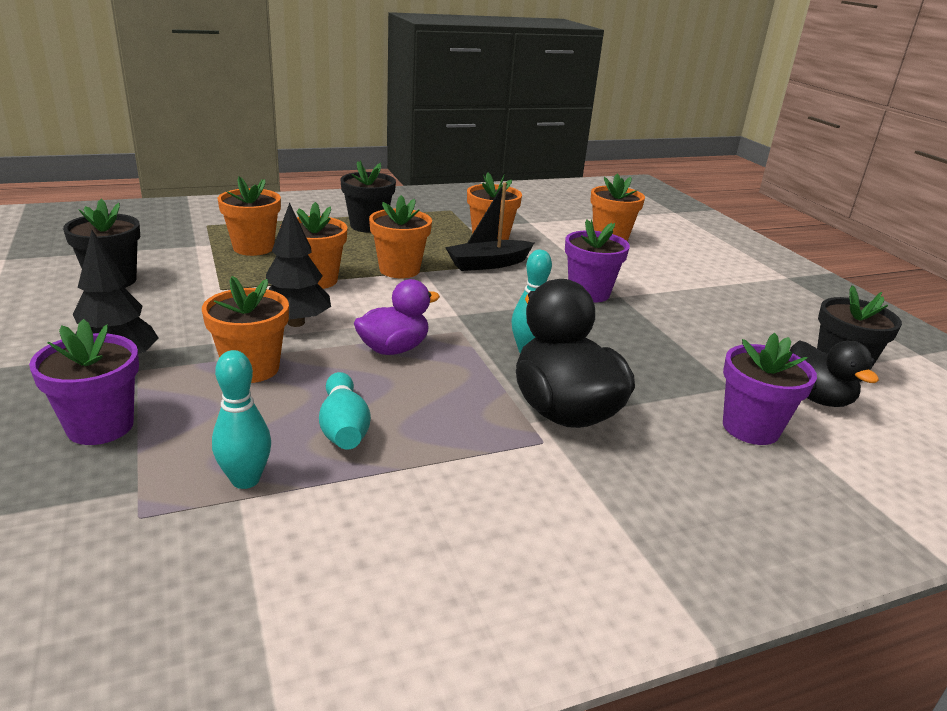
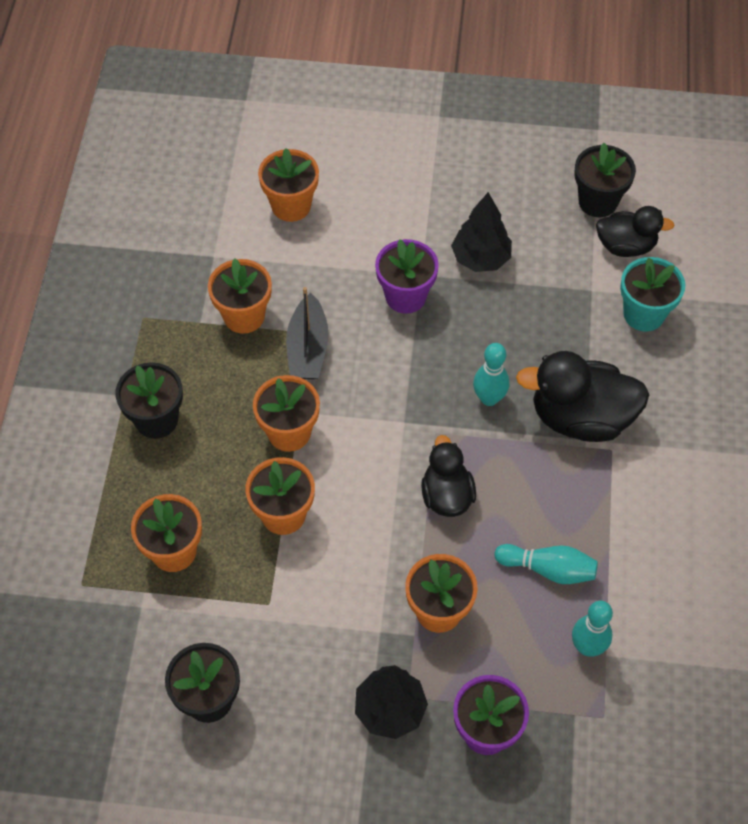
camera: 60 degrees left, 30 degrees up
(296, 323) = (369, 556): black tree -> black tree (480, 259)
(393, 349) = (446, 495): purple duck -> black duck
(750, 428) = (644, 314): purple flower pot -> turquoise flower pot

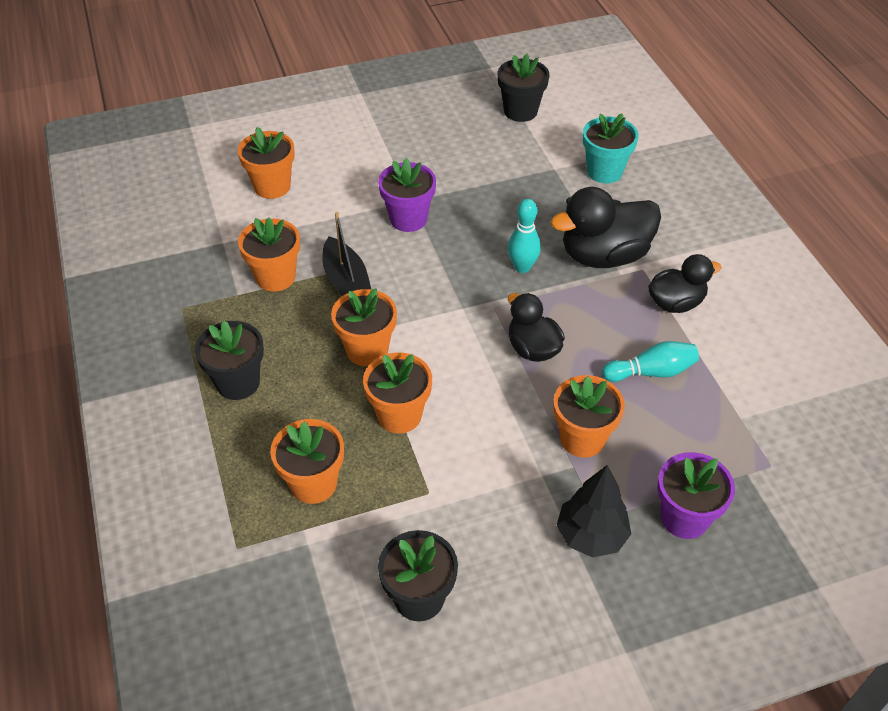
camera: 25 degrees left, 10 degrees down
(480, 259) = (453, 175): black tree -> none
(587, 647) = (721, 418): turquoise bowling pin -> none
(626, 246) = (561, 133): black duck -> black duck (675, 303)

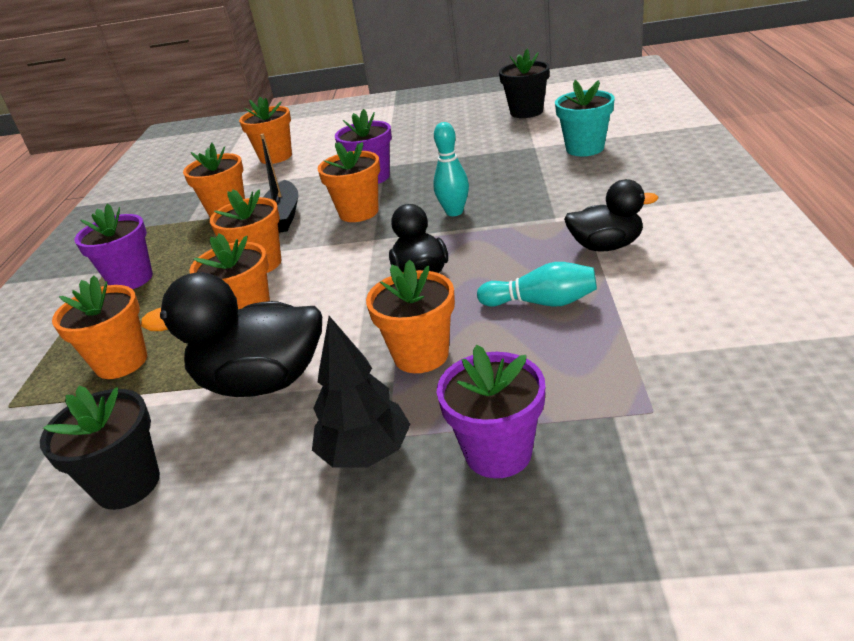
camera: 25 degrees right, 15 degrees down
(238, 383) = (131, 279): black flower pot -> purple flower pot
(426, 272) = (359, 212): none -> orange flower pot
(604, 256) = (546, 206): black duck -> black duck (262, 382)

